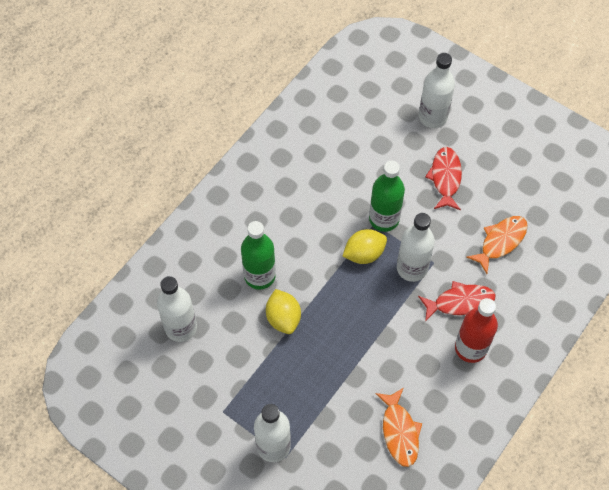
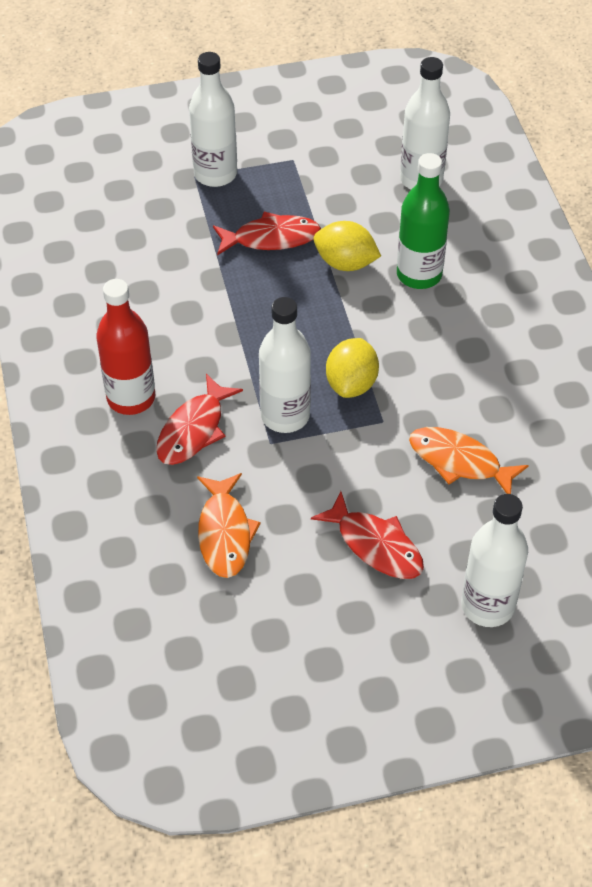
camera: 130 degrees right, 10 degrees down
(298, 371) = (271, 238): none -> red fish
(384, 219) = (379, 435): green bottle -> none
(399, 432) = (116, 274): orange fish -> orange fish (459, 461)

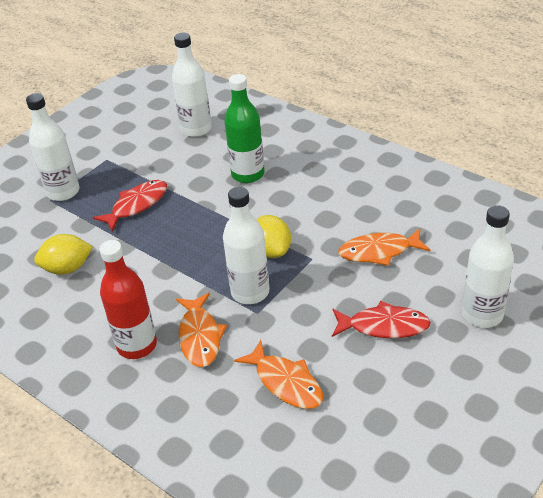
camera: 35 degrees left, 10 degrees down
(194, 430) = (200, 336): red fish -> orange fish
(345, 263) = (197, 192): yellow lemon -> yellow lemon (67, 268)

